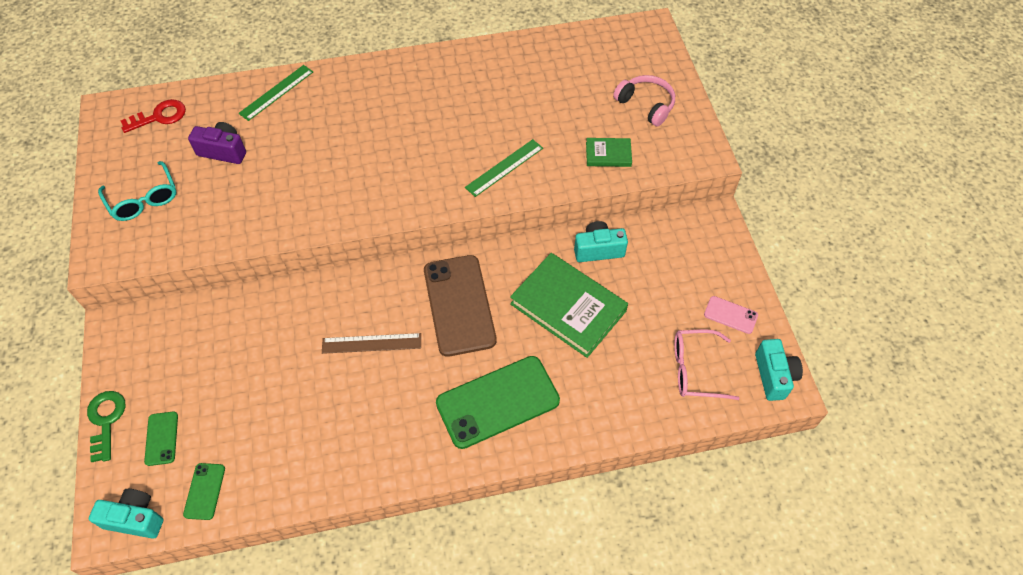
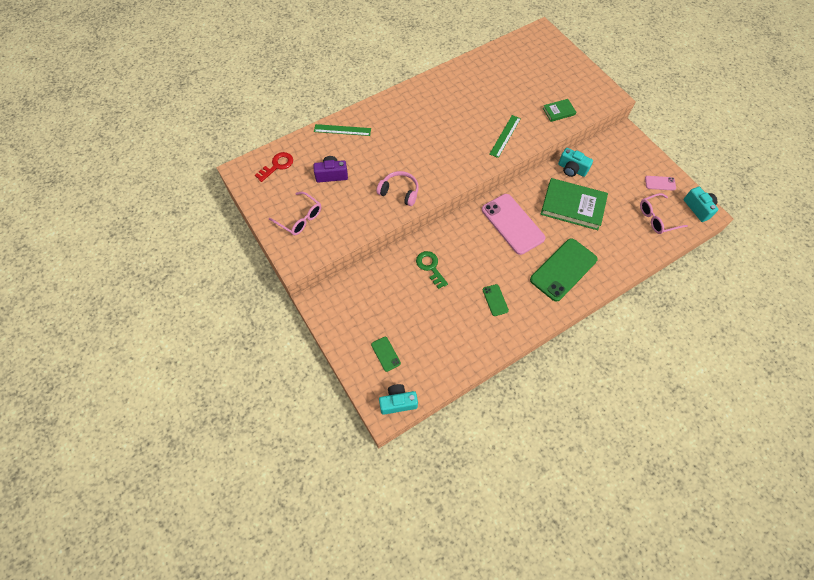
camera: 20 degrees left, 5 degrees up
(106, 420) = (346, 355): green key -> green key (430, 267)
(143, 199) = (300, 218): turquoise glasses -> pink glasses
(204, 491) = (429, 373): green phone -> green phone (495, 300)
(276, 92) = (342, 130): green ruler -> green ruler turned 75 degrees clockwise
(371, 343) = (475, 261): brown ruler -> none
(459, 305) = (512, 224): brown phone -> pink phone
(598, 250) = (571, 169): turquoise camera -> turquoise camera turned 120 degrees counterclockwise
(646, 105) = (564, 77): pink headphones -> pink headphones (399, 192)

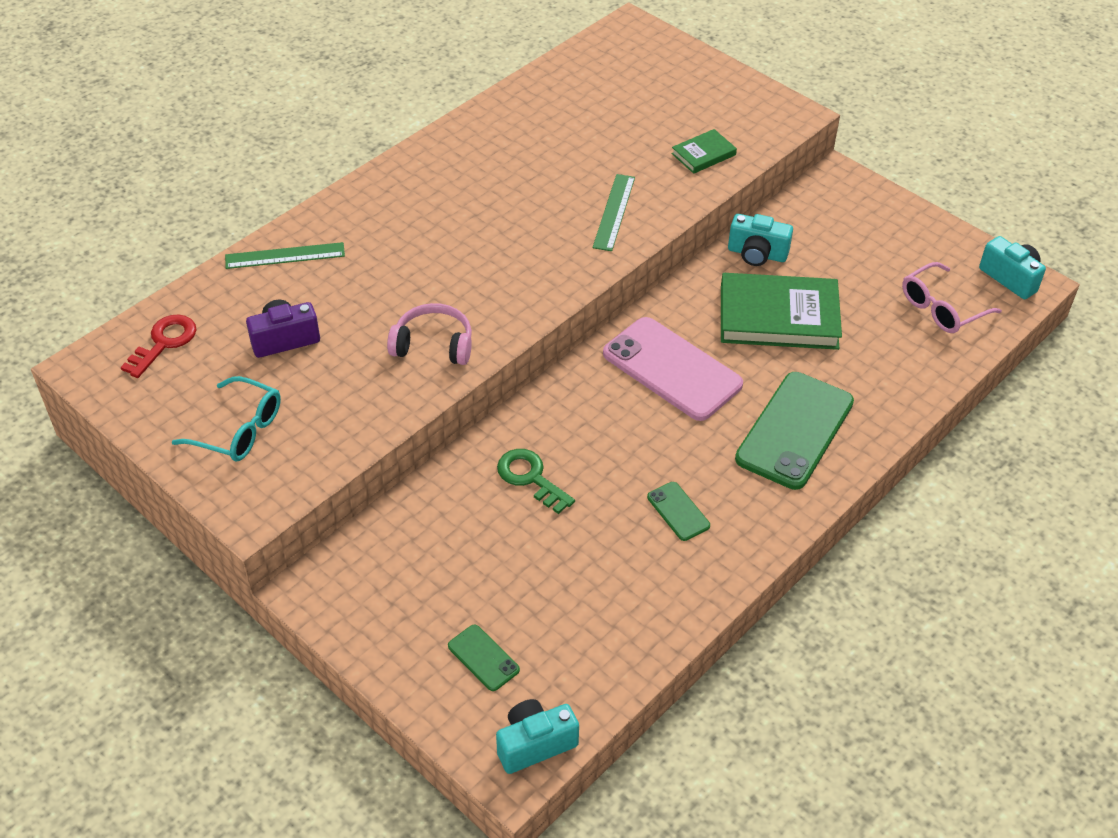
camera: 15 degrees left, 15 degrees down
(300, 218) = (238, 430): pink glasses -> turquoise glasses
(660, 183) = (928, 248): pink phone -> none

